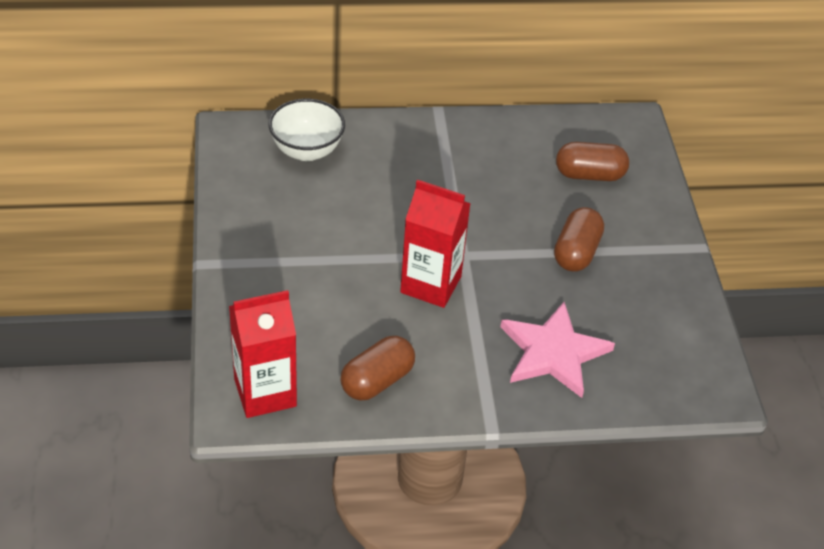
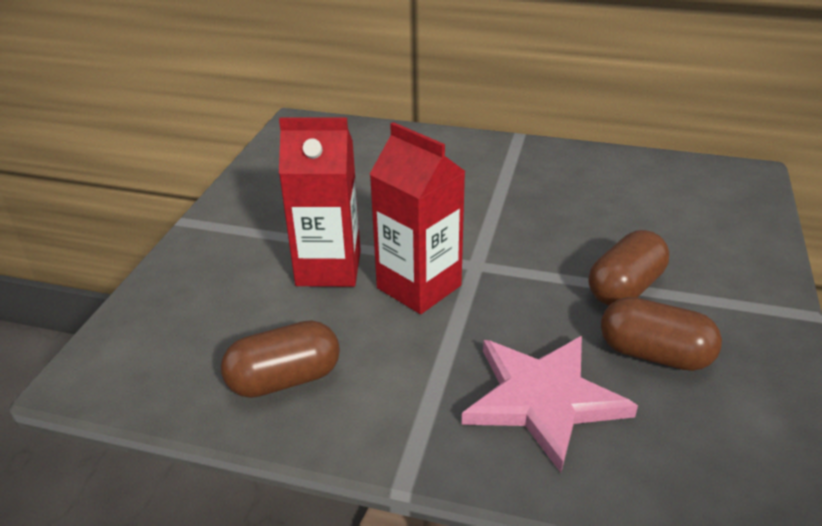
camera: 25 degrees right, 10 degrees down
(265, 392) = (142, 361): red carton -> red carton (328, 268)
(307, 151) = (360, 148): white bowl -> none
(589, 175) = (673, 214): brown capsule -> brown capsule (654, 354)

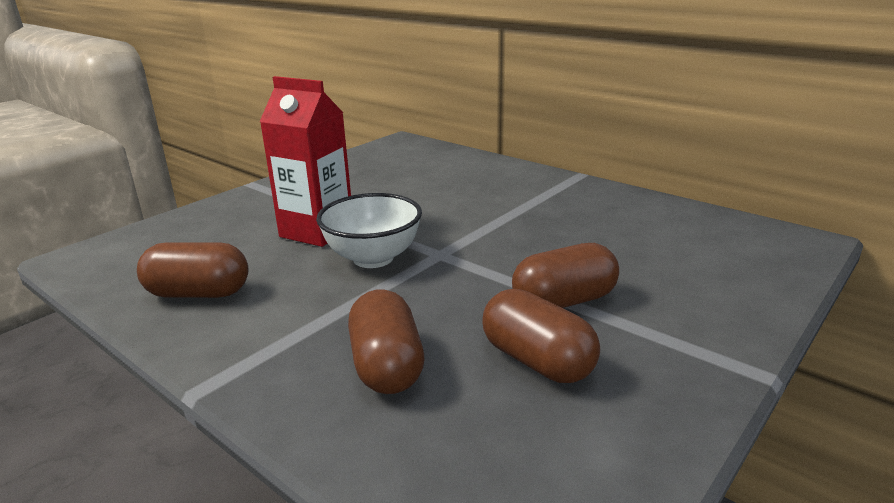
camera: 25 degrees right, 10 degrees down
(419, 287) = (373, 258): red carton -> white bowl
(543, 399) = (387, 366): pink star -> brown capsule

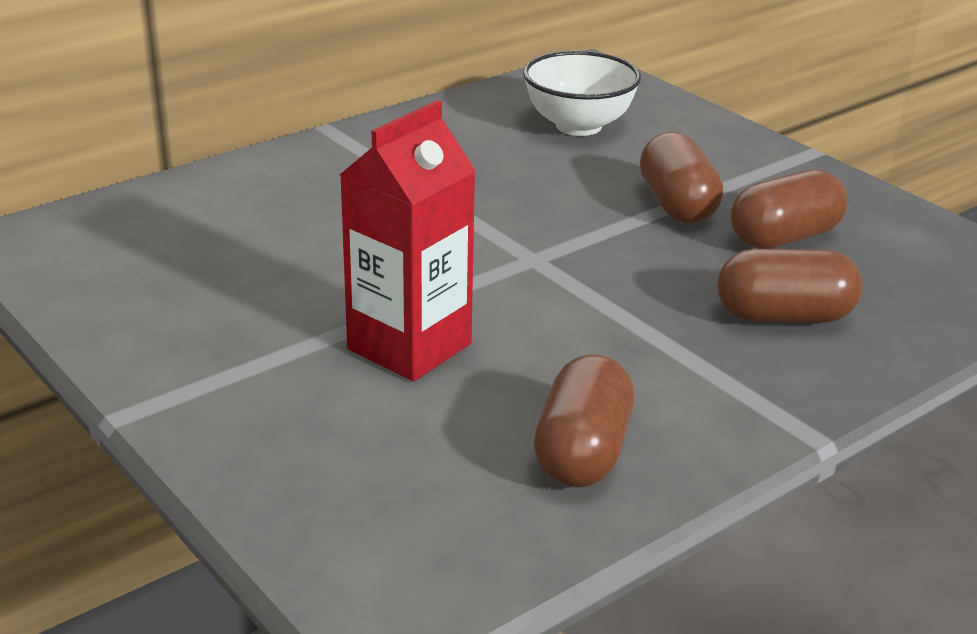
camera: 80 degrees left, 5 degrees up
(373, 258) = (527, 306): white bowl -> white bowl (578, 126)

